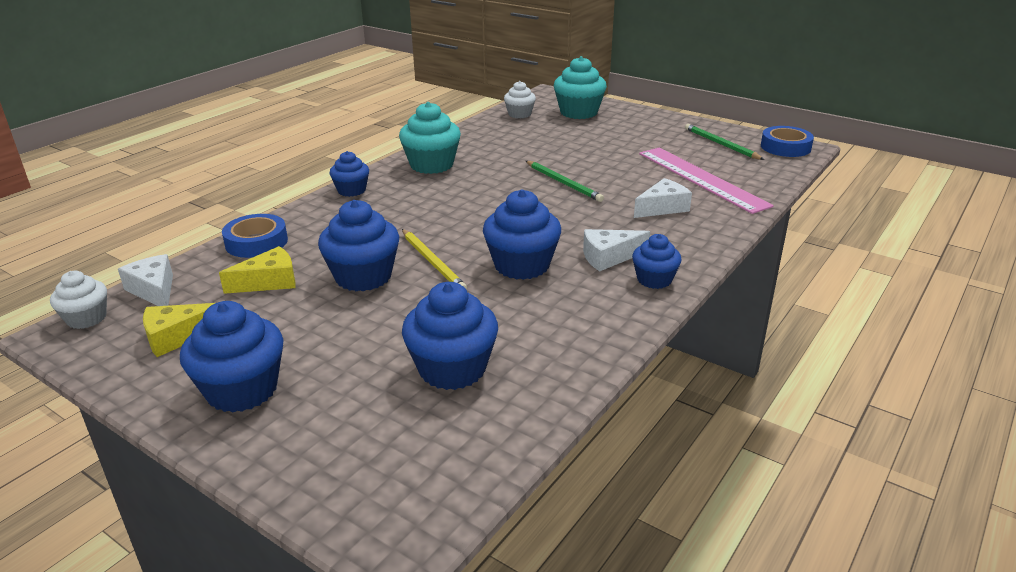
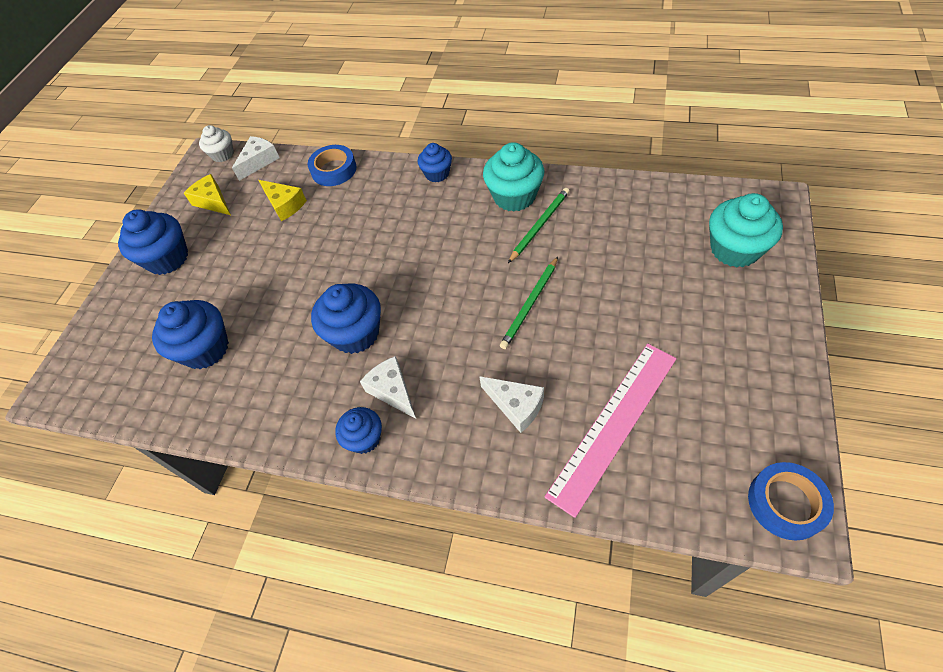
camera: 75 degrees right, 25 degrees up
(363, 276) = (306, 247): blue cupcake -> none
(432, 262) = (340, 276): yellow pencil -> none
(519, 114) = (687, 203): white cupcake -> none
(721, 144) = (739, 421): green pencil -> green pencil (540, 225)

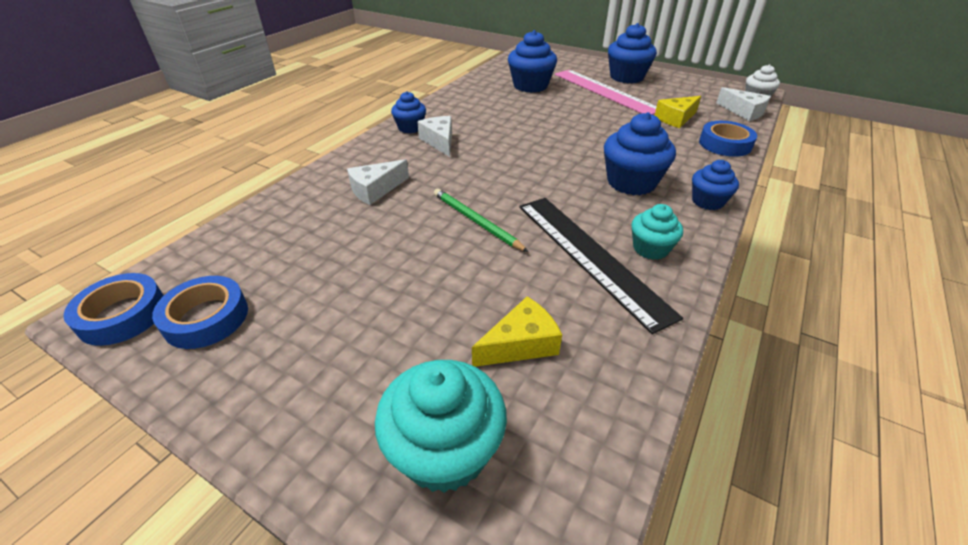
camera: 100 degrees right, 15 degrees down
(213, 201) = (689, 92): yellow cheese -> yellow cheese (521, 344)
(355, 333) = (505, 134): blue cupcake -> blue cupcake (631, 182)
(392, 391) = (439, 141): white cheese -> white cheese turned 90 degrees counterclockwise
(514, 196) = (650, 248): turquoise cupcake -> turquoise cupcake, size x0.60
(540, 225) = (589, 256): green pencil -> black ruler
(613, 424) = (308, 235): pink ruler -> pink ruler (605, 91)
(744, 433) = (206, 318): none -> blue tape

